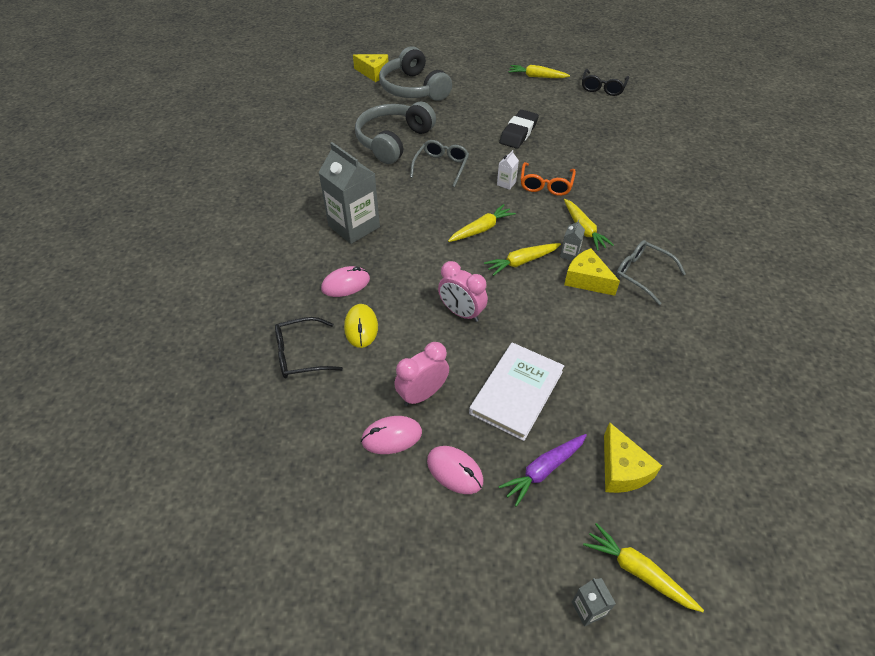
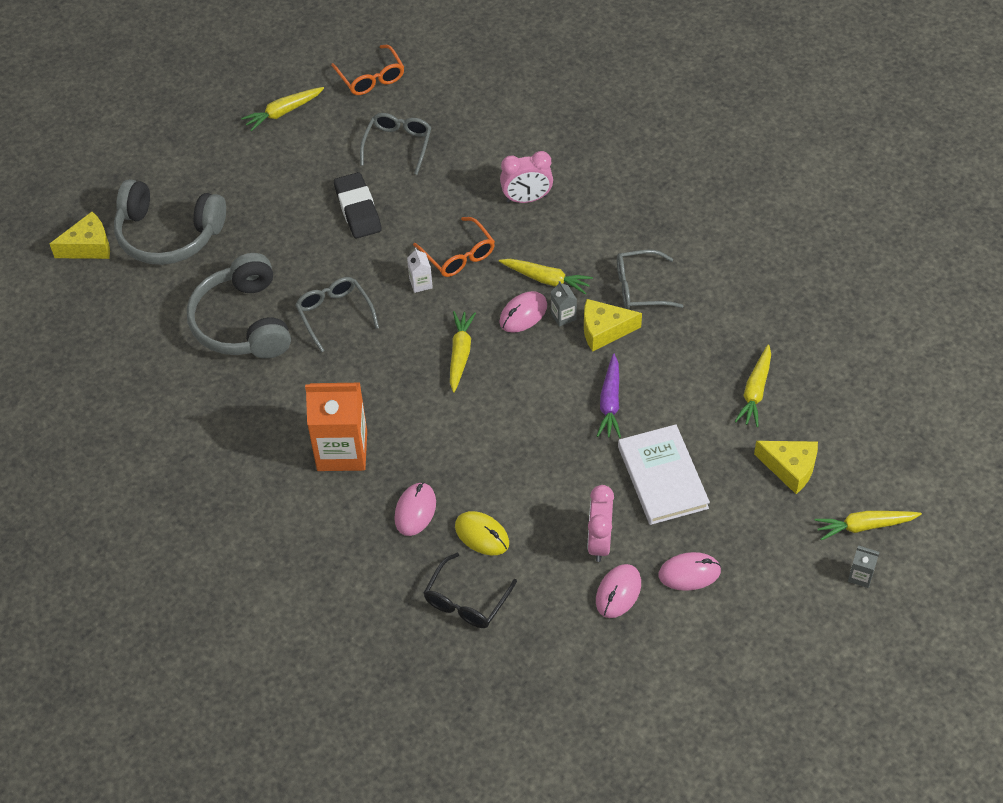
camera: 45 degrees left, 5 degrees up
(354, 226) = (342, 450): grey carton -> orange carton
(461, 313) = (544, 449): pink clock -> pink clock (527, 199)
(521, 262) = (534, 358): yellow carrot -> yellow carrot (755, 391)
(543, 470) = (744, 517): purple carrot -> purple carrot (610, 402)
(545, 236) = (523, 314): none -> pink mouse
(579, 120) = (398, 145): none -> grey glasses
(602, 88) = (371, 78): black glasses -> orange glasses

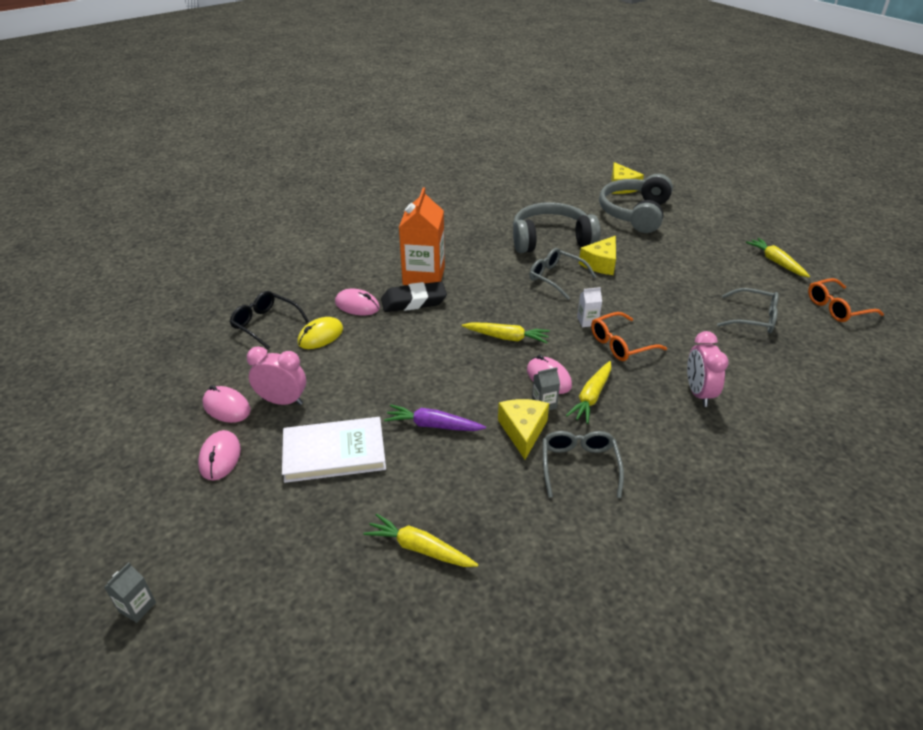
camera: 95 degrees right, 15 degrees down
(334, 314) = (556, 278): grey glasses -> grey glasses turned 120 degrees counterclockwise
(357, 209) = (670, 293): black eraser -> black eraser (413, 301)
(790, 468) = (305, 564): yellow cheese -> yellow cheese (600, 264)
(864, 526) = (197, 626): yellow carrot -> none

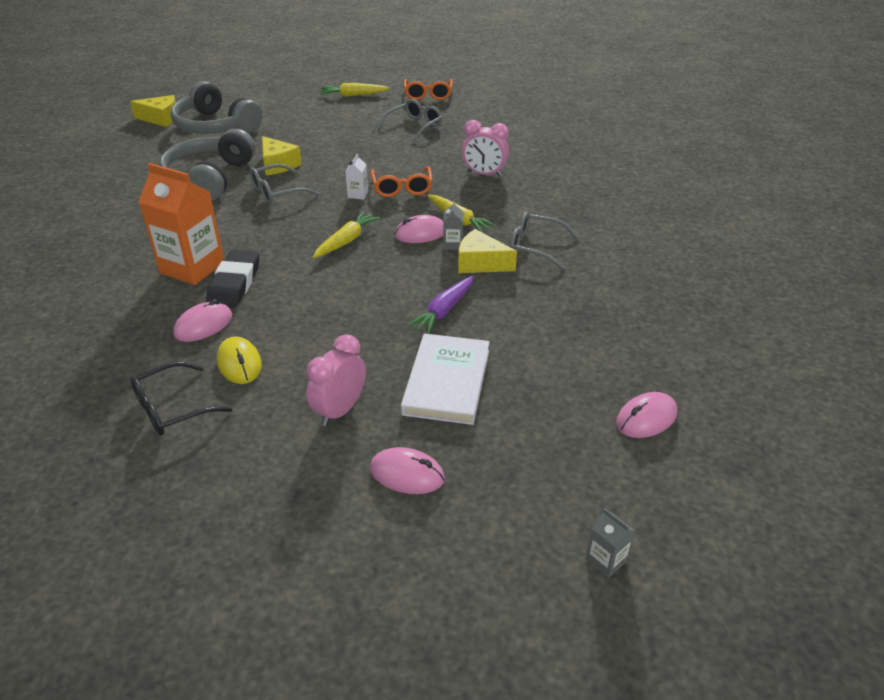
camera: 70 degrees left, 0 degrees up
(226, 407) = (319, 461): pink mouse -> pink mouse (646, 418)
(419, 548) = (592, 349): yellow carrot -> none

